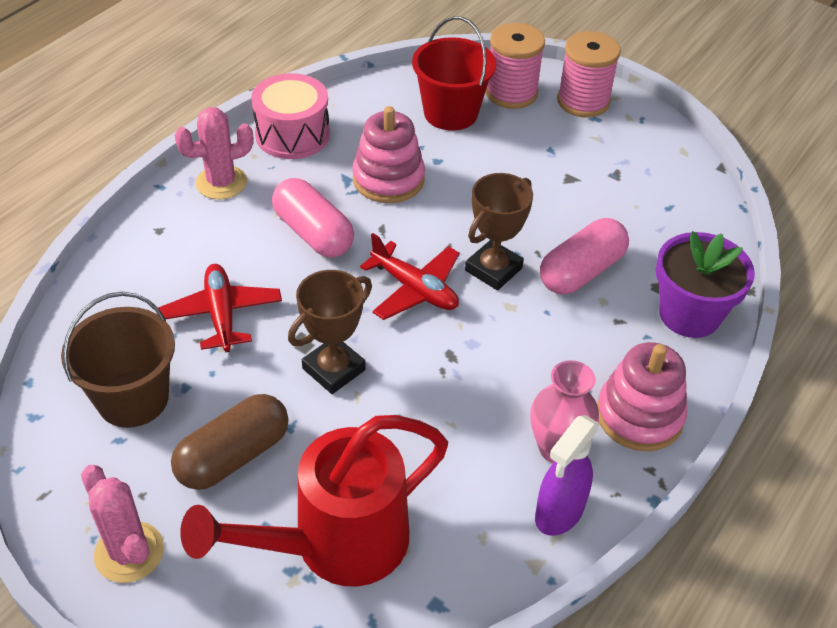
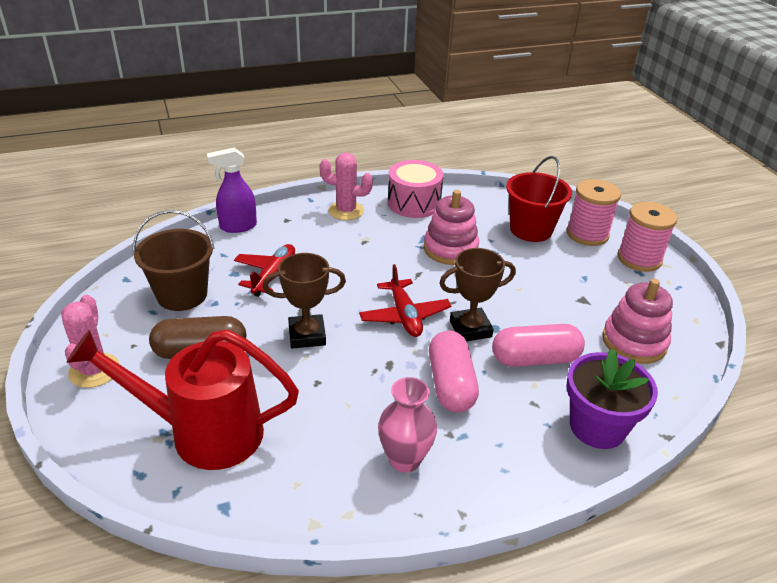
camera: 35 degrees right, 10 degrees down
(313, 233) = (372, 258): pink capsule -> pink capsule (451, 384)
(559, 513) = (364, 501): purple spray bottle -> purple spray bottle (238, 226)
(639, 415) = (489, 472): pink stacking toy -> pink stacking toy (634, 342)

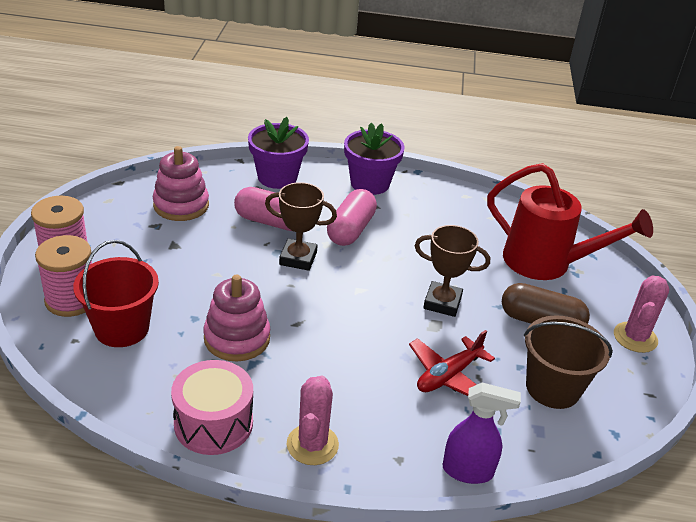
camera: 155 degrees left, 0 degrees up
(346, 211) = (312, 444): pink cactus -> pink cactus turned 60 degrees clockwise
(404, 316) = (345, 288): red plane -> none
(405, 459) = (416, 205): pink vase -> none
(487, 473) = (370, 183): none -> purple flower pot

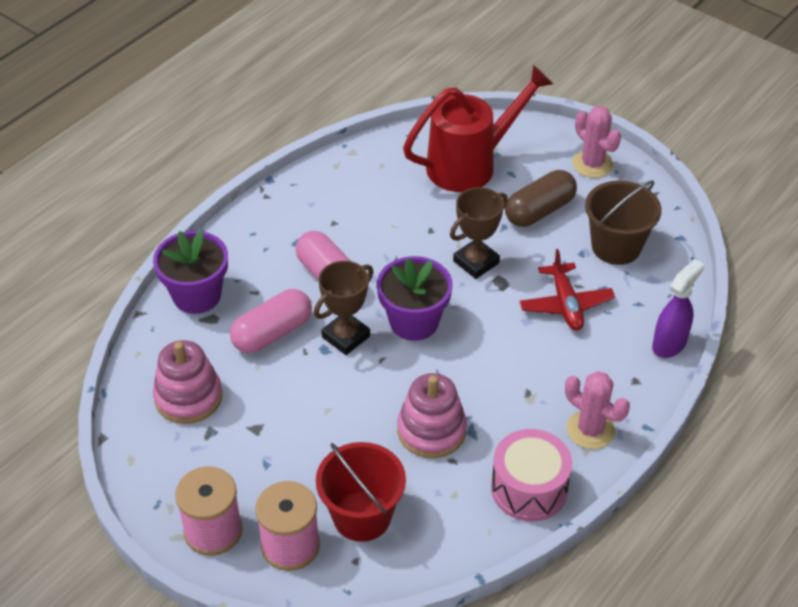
camera: 55 degrees left, 10 degrees up
(370, 183) = (263, 226): purple flower pot -> purple flower pot (414, 321)

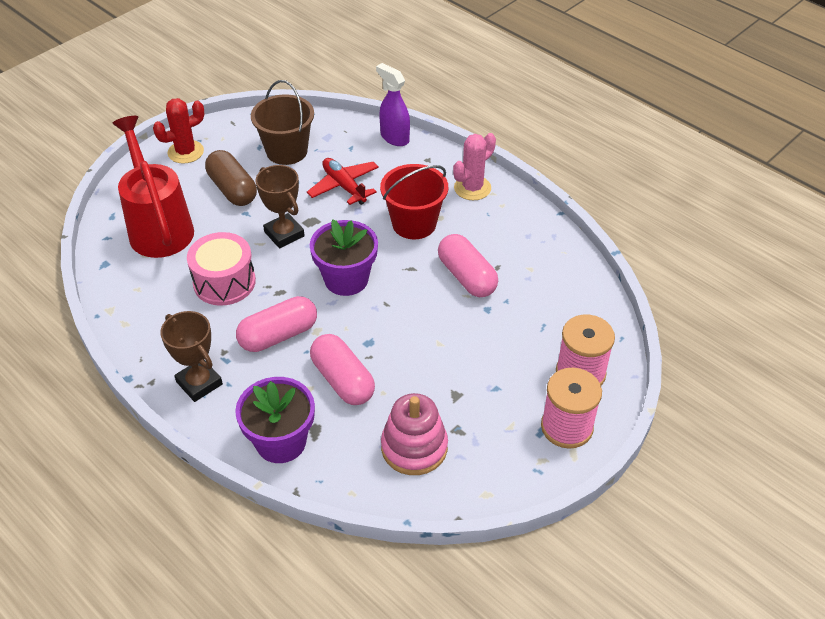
camera: 85 degrees left, 0 degrees up
(346, 336) = (356, 326): brown trophy -> brown trophy (199, 383)
(362, 516) = (551, 325): red bucket -> red bucket (414, 223)
(431, 430) = (466, 277): pink stacking toy -> pink capsule
(529, 488) = (525, 226): pink drum -> pink drum (224, 282)
(565, 304) = (344, 186): red plane -> red plane turned 120 degrees counterclockwise
(592, 164) = (185, 152): pink cactus -> red cactus

